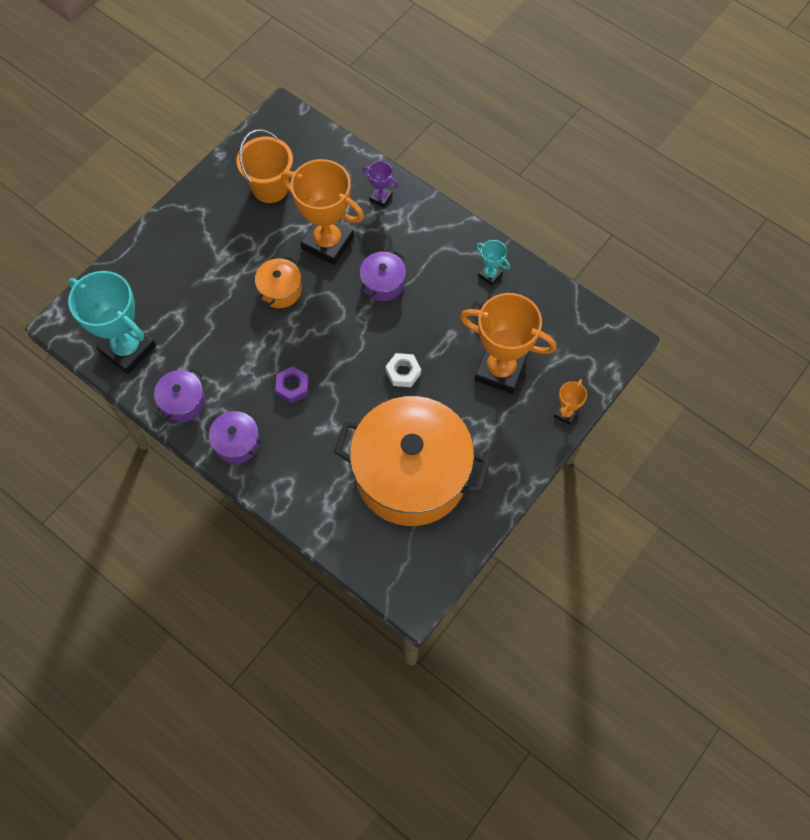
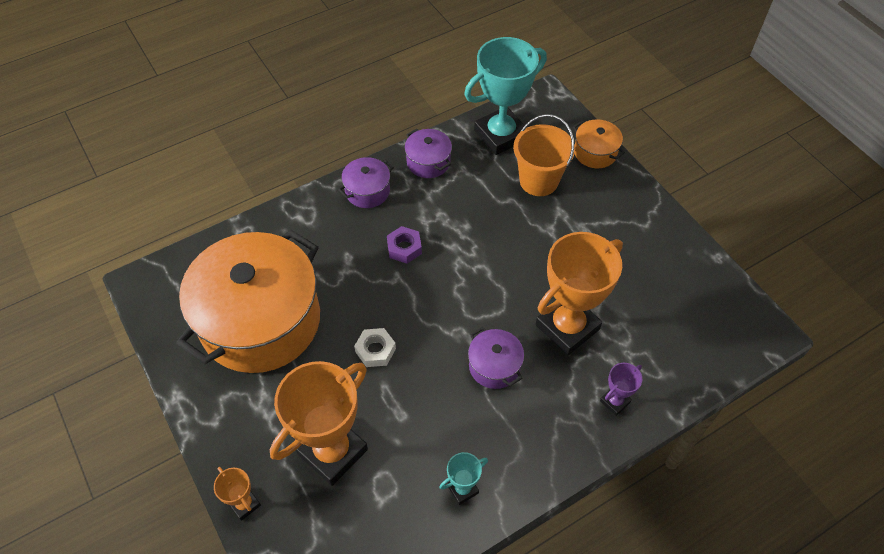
camera: 110 degrees right, 10 degrees down
(270, 188) = (659, 292): orange bucket -> orange bucket (539, 181)
(280, 290) = (521, 267): orange pot -> orange pot (595, 152)

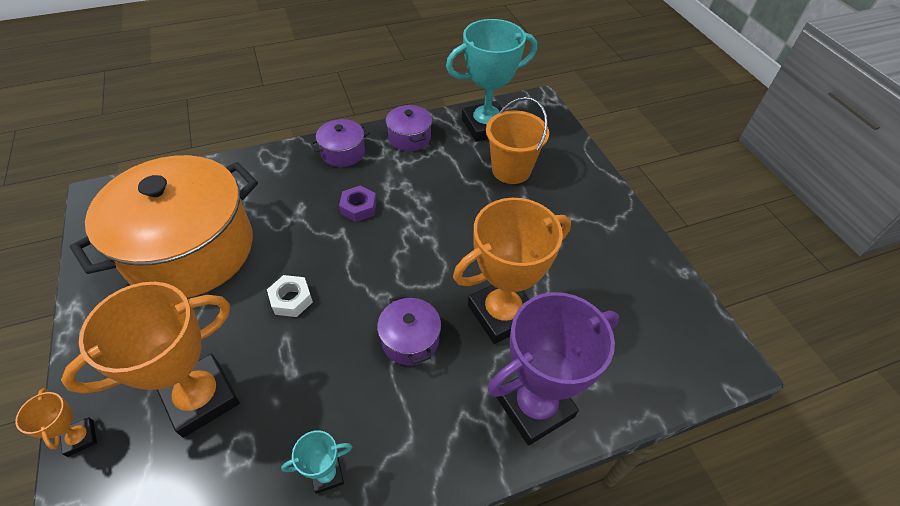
camera: 10 degrees right, 5 degrees down
(595, 152) = (574, 154): orange pot -> none
(615, 401) = (534, 406): purple trophy -> purple trophy, size x2.22

